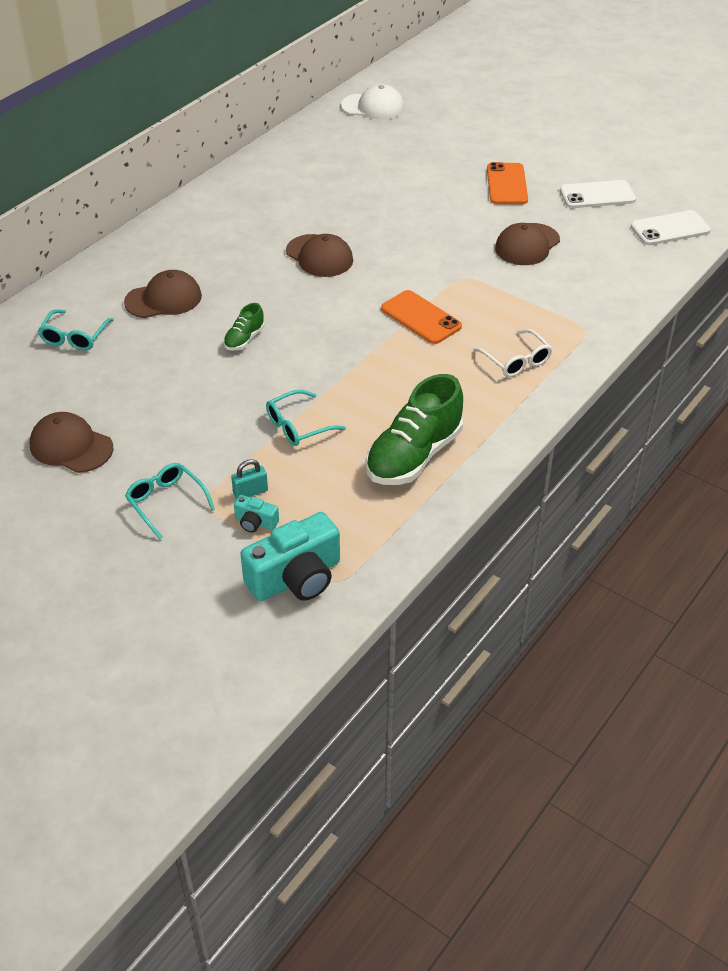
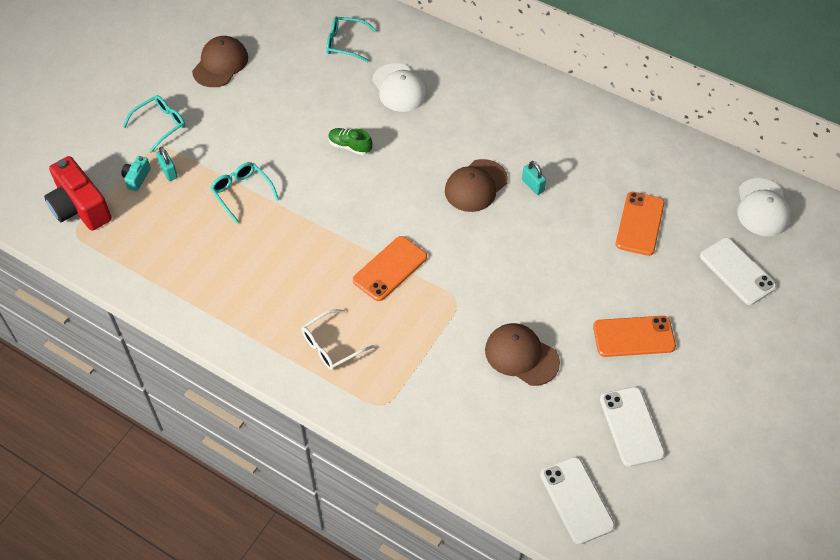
camera: 85 degrees right, 10 degrees up
(163, 299) = (399, 88): brown cap -> white cap
(296, 578) = (80, 207): turquoise camera -> red camera
(325, 222) = (533, 185): none -> turquoise padlock
(382, 168) = (639, 223): none -> orange phone
(414, 456) = (205, 272): green shoe -> none
(440, 127) = (737, 271): none -> white phone

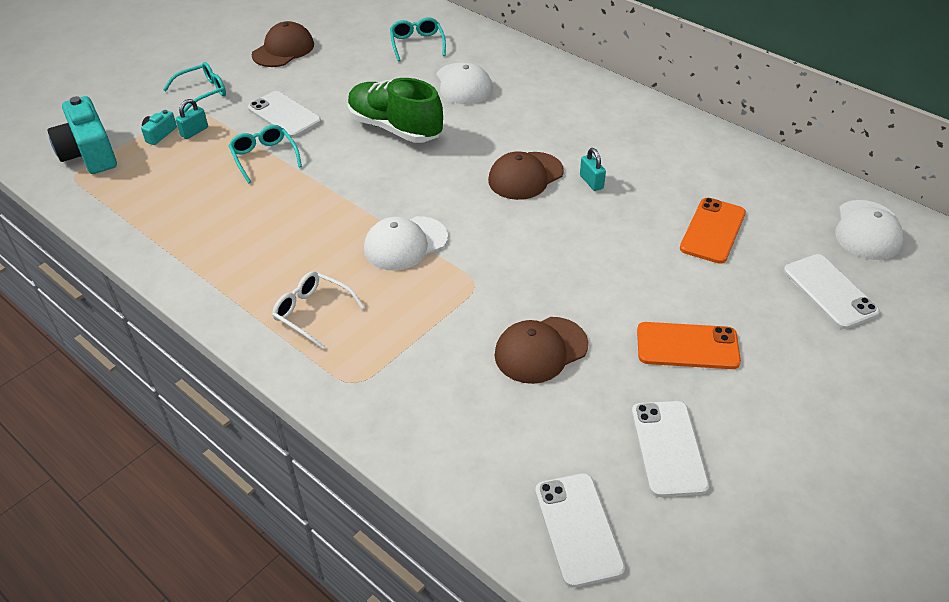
camera: 10 degrees right, 10 degrees down
(80, 207) = (89, 153): red camera -> turquoise camera
(168, 171) = (194, 132): turquoise padlock -> turquoise padlock turned 60 degrees clockwise
(245, 143) = (284, 115): none -> white phone
(331, 346) = (312, 312): white glasses -> white glasses turned 60 degrees clockwise
(345, 43) = (417, 44): turquoise glasses -> turquoise glasses turned 60 degrees clockwise
(350, 146) = (395, 128): green shoe -> green shoe, size x2.10
(390, 269) = (405, 243): orange phone -> white cap
(521, 356) = (540, 350): brown cap -> brown cap turned 75 degrees counterclockwise

